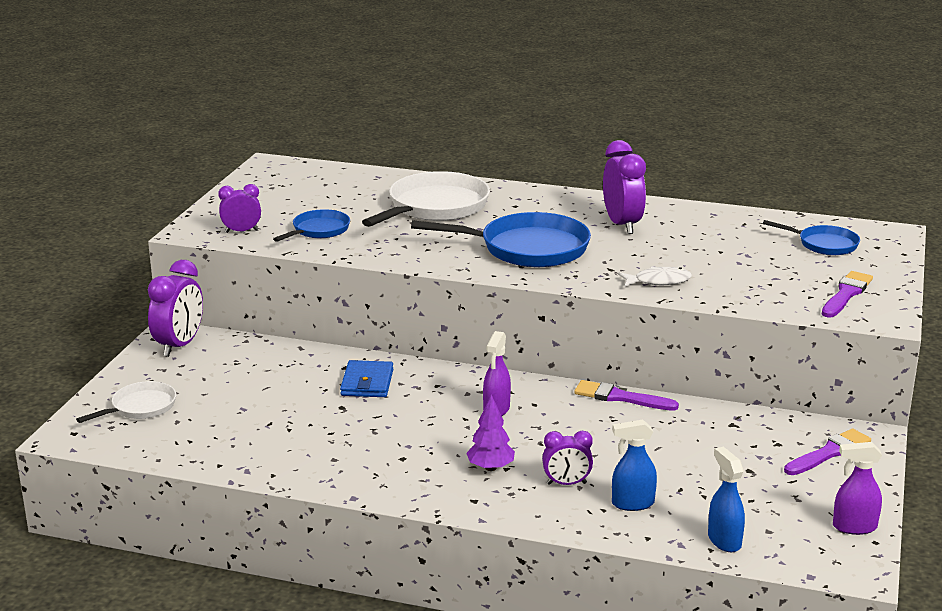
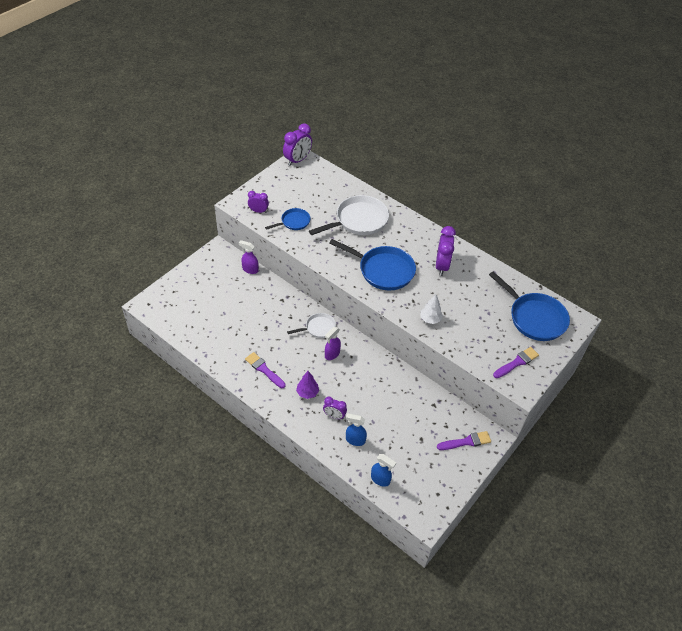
camera: 20 degrees right, 25 degrees up
(140, 407) = (182, 296): white pan -> white pan (318, 328)
(179, 345) = (218, 258): purple clock -> purple clock (297, 160)
(367, 383) = (285, 314): blue wallet -> none
(621, 397) = (393, 366): purple brush -> purple brush (264, 370)
(658, 281) = (430, 319): white fish -> white tree
(724, 540) = (380, 479): blue spray bottle -> blue spray bottle turned 120 degrees clockwise
(824, 244) = (534, 317): blue pan -> blue pan, size x1.82
(854, 527) = (444, 494): purple spray bottle -> purple spray bottle (250, 269)

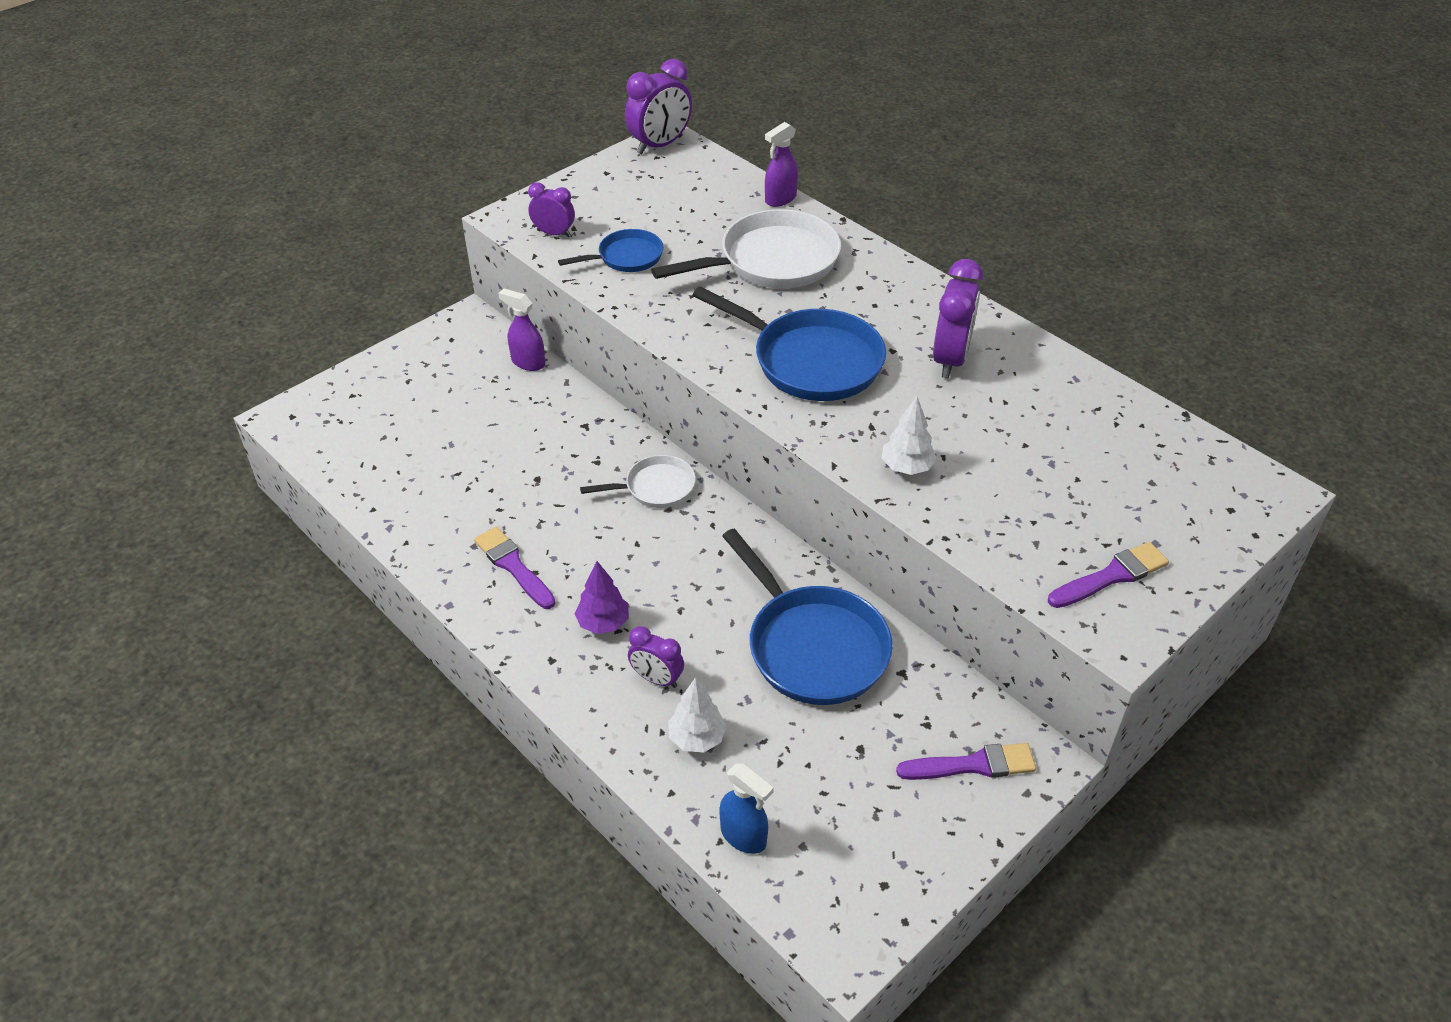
camera: 10 degrees right, 5 degrees down
(332, 354) = (676, 545): purple spray bottle -> purple spray bottle (780, 199)
(355, 440) = (697, 738): blue spray bottle -> white tree
(534, 317) = (1164, 480): blue pan -> blue pan (812, 646)

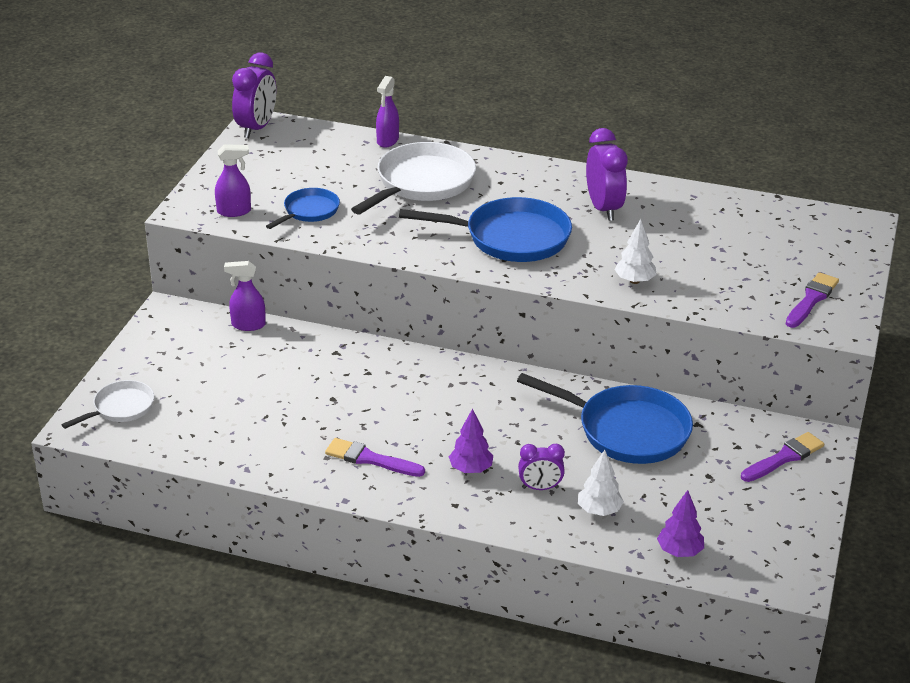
camera: 30 degrees left, 10 degrees down
(554, 233) = (234, 211): purple clock -> purple spray bottle
(655, 487) = (428, 374): white pan -> white pan (120, 408)
(744, 836) = (679, 551): blue spray bottle -> purple tree

